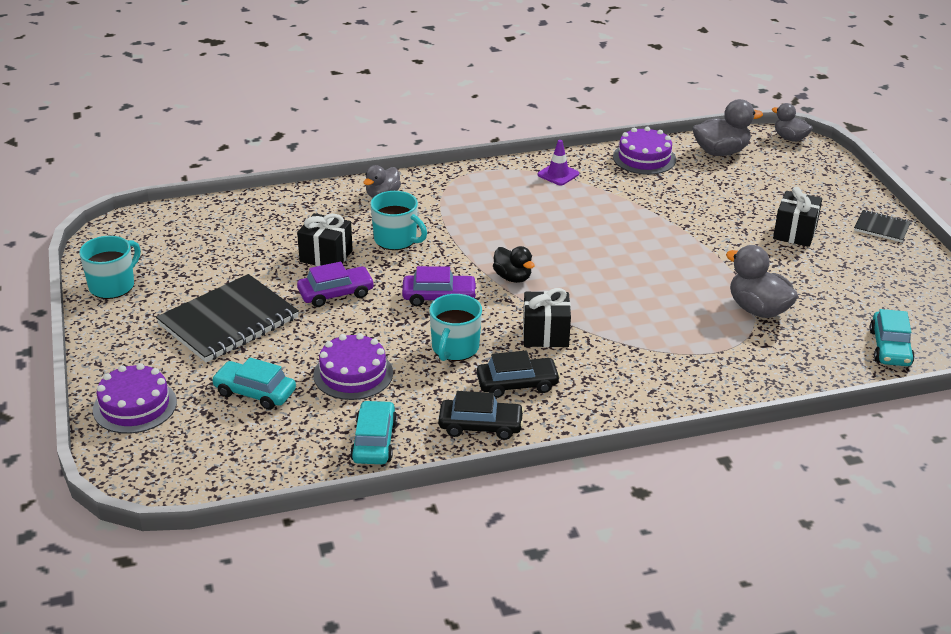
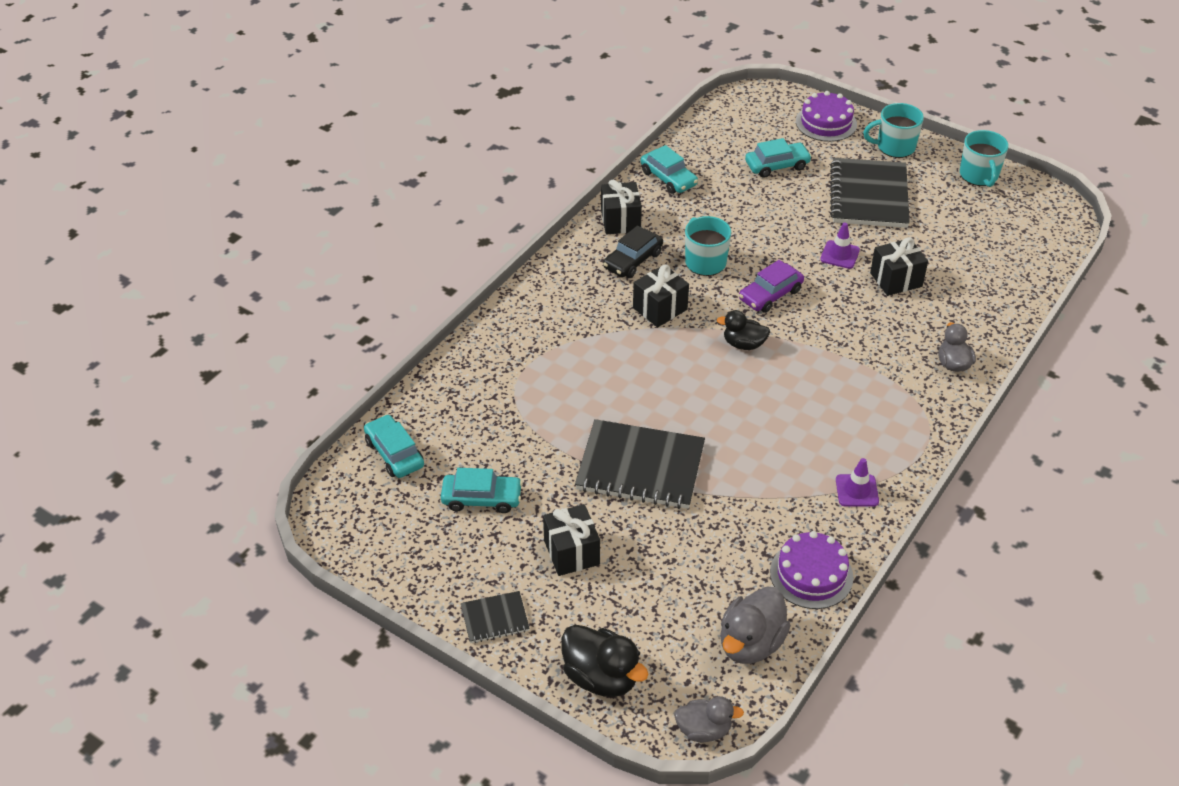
camera: 140 degrees right, 10 degrees up
(336, 293) = (840, 255): purple car -> purple traffic cone
(353, 374) = (740, 208): purple cake -> none
(396, 240) = (873, 326): turquoise mug -> turquoise mug (894, 147)
(480, 426) = (620, 221): black car -> black gift
(693, 249) = (640, 467): none -> black notebook
(758, 309) = (528, 430): grey duck -> none
(832, 178) = (601, 677): none -> black duck
(837, 288) = (482, 499): none -> turquoise car

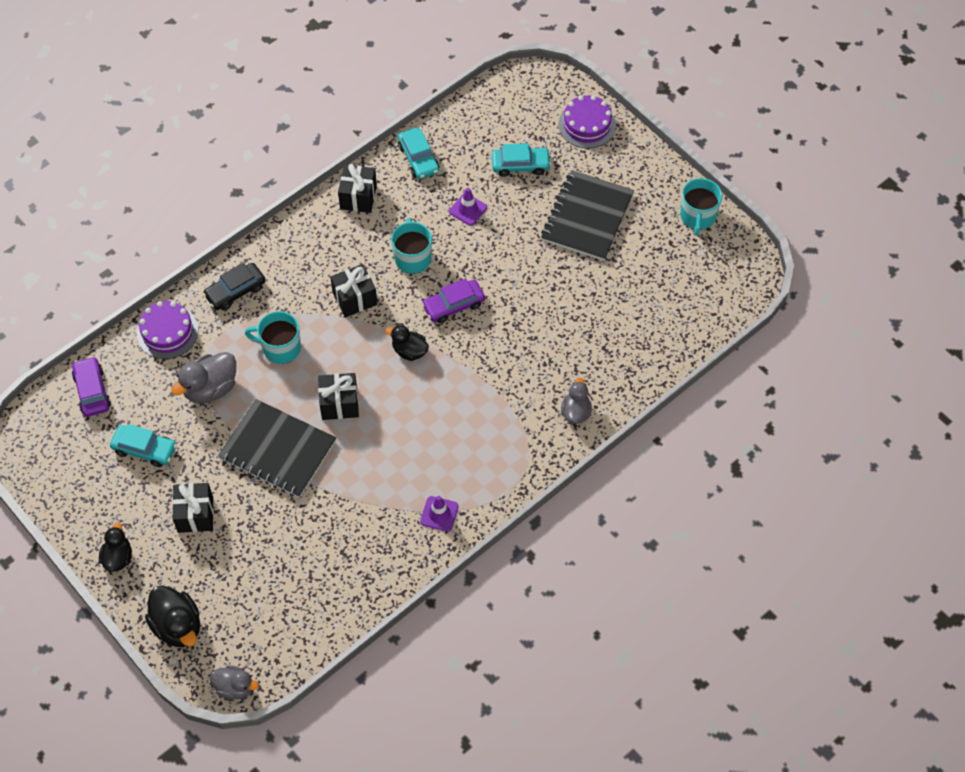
camera: 15 degrees right, 15 degrees up
(394, 453) = (92, 391): turquoise car -> purple car
(495, 619) = (118, 557): black notebook -> black duck
(632, 260) = (352, 242): black car -> black car (235, 291)
(750, 643) = (298, 626): grey duck -> grey duck (210, 388)
(811, 574) = (370, 579): purple cake -> purple cake (167, 332)
(840, 255) = (532, 276): purple traffic cone -> purple traffic cone (468, 209)
(894, 147) = (636, 167): turquoise mug -> turquoise mug (280, 348)
(896, 280) = (568, 314): black gift -> black gift (339, 403)

